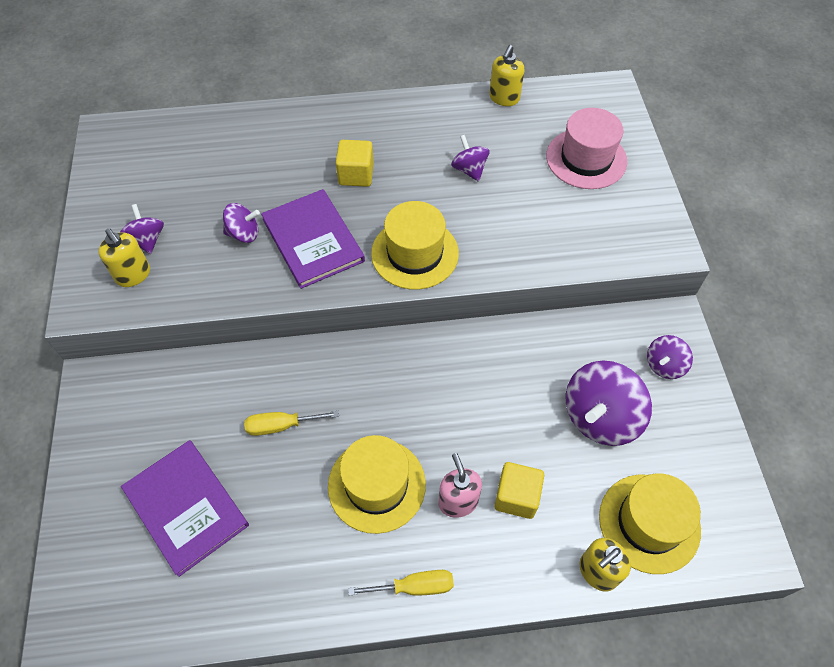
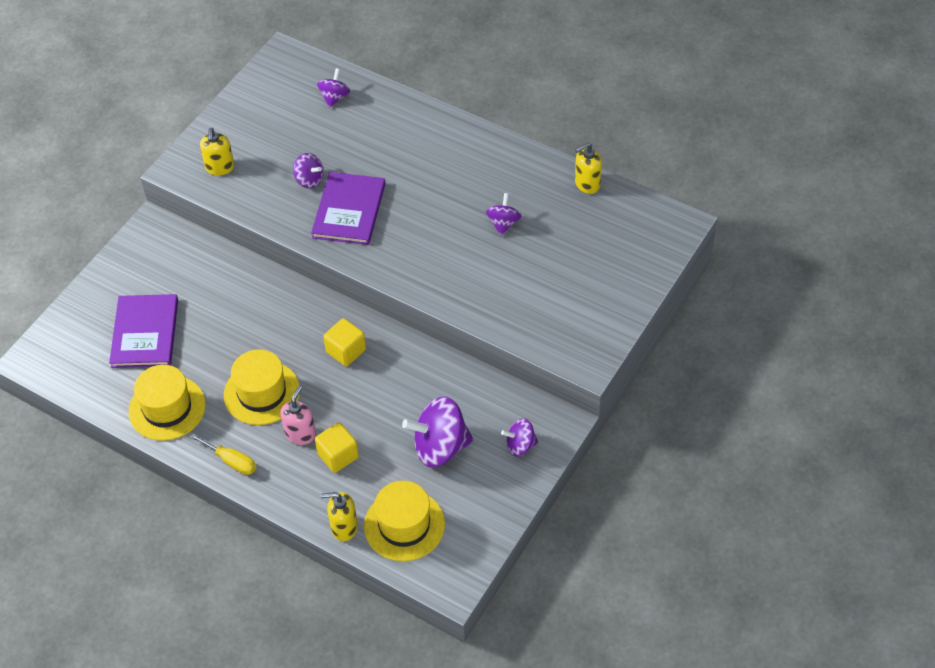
camera: 40 degrees right, 5 degrees down
(147, 240) = (247, 149): purple spinning top -> purple spinning top (334, 97)
(281, 426) = (237, 322): yellow screwdriver -> none
(356, 174) = (420, 181): yellow cube -> yellow cube (346, 351)
(415, 253) = (406, 259): yellow hat -> yellow hat (167, 408)
(586, 159) = (599, 265): pink hat -> none

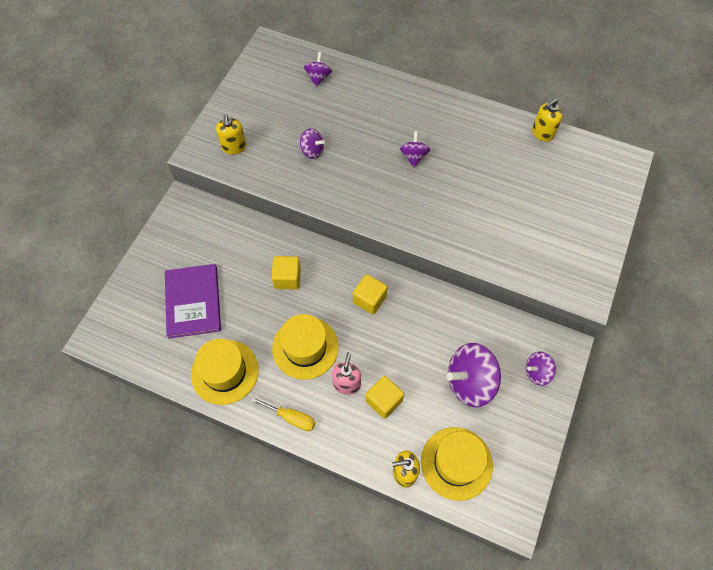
camera: 10 degrees left, 10 degrees up
(256, 319) = (287, 278): none -> yellow cube
(349, 210) = (352, 175): purple book -> none
(503, 223) = (483, 174): purple spinning top -> purple spinning top (414, 157)

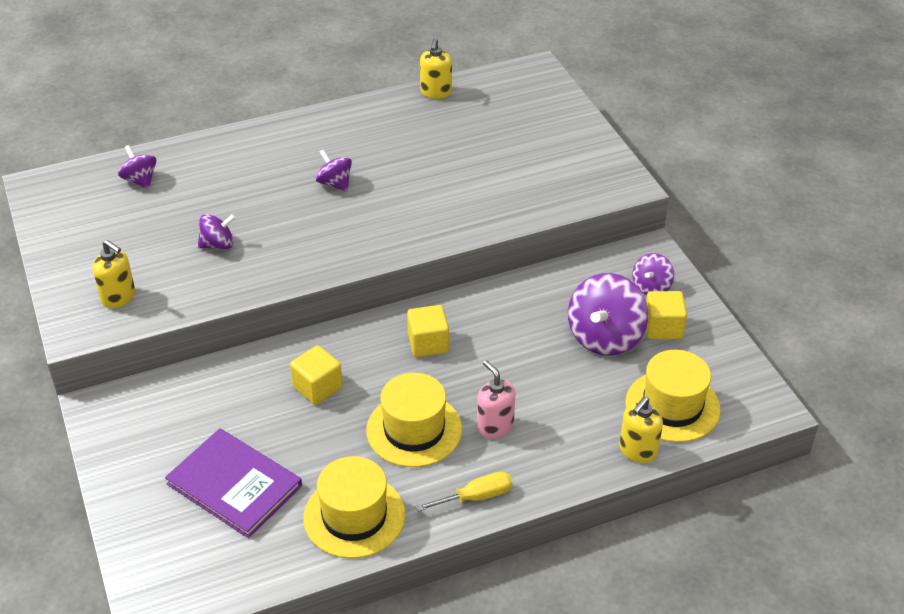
camera: 45 degrees left, 20 degrees down
(384, 401) = (547, 412): yellow cube -> yellow cube (663, 328)

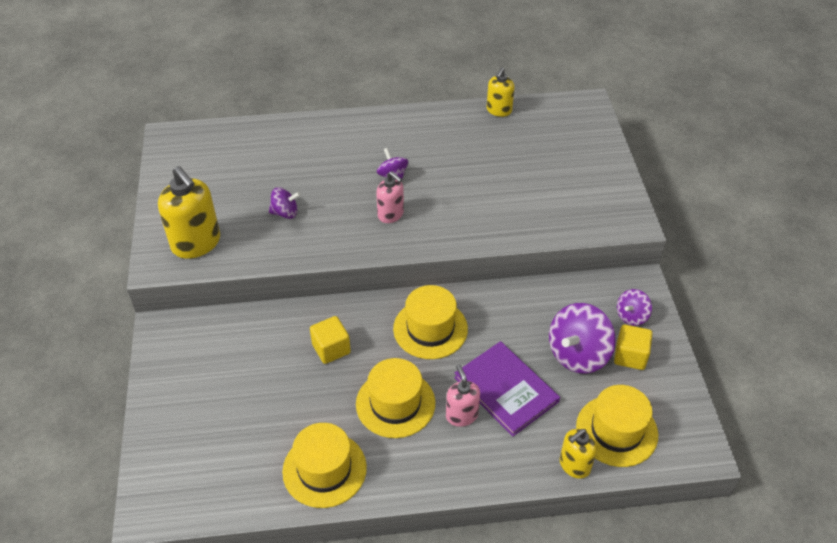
camera: 15 degrees right, 5 degrees up
(119, 297) = (196, 243): yellow soap dispenser -> yellow soap dispenser, size x1.72
(140, 180) = (244, 146): purple spinning top -> none
(234, 484) = (241, 419): purple book -> purple book (506, 389)
(347, 224) = (391, 214): none -> pink soap dispenser
(428, 343) = (430, 329): yellow cube -> yellow hat
(476, 497) = (427, 476): yellow screwdriver -> none

